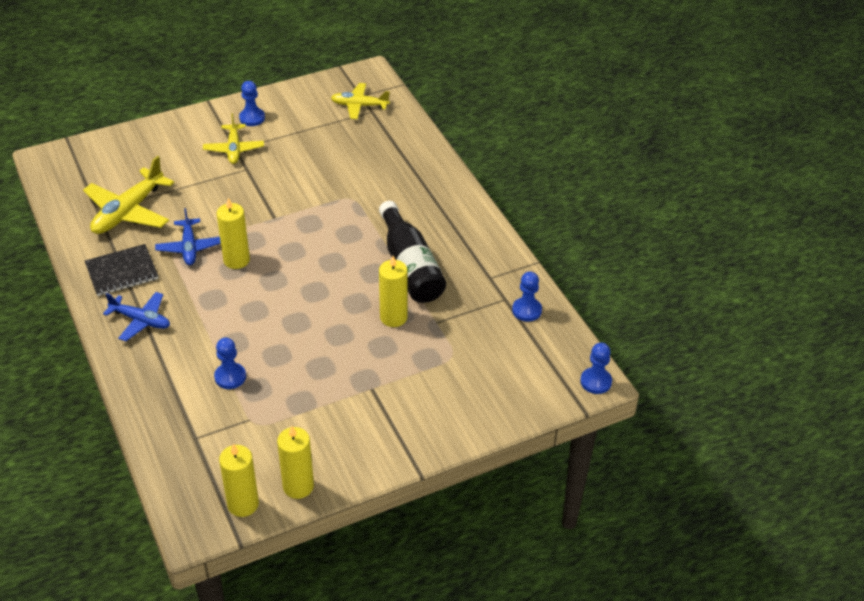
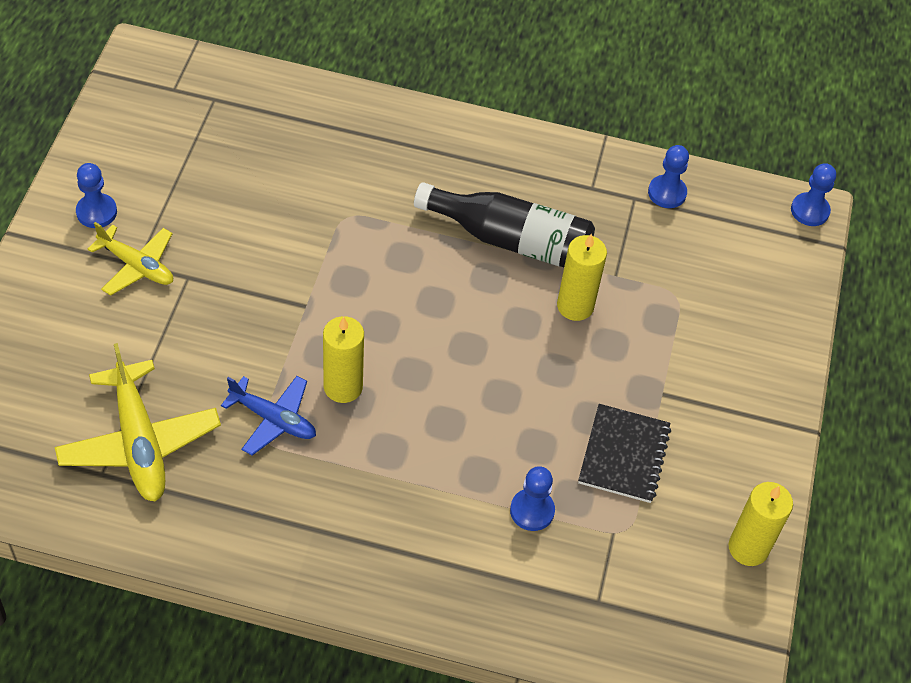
camera: 55 degrees left, 10 degrees up
(122, 272) = (247, 514): black notebook -> black notebook (624, 455)
(141, 320) = (355, 544): blue plane -> none
(243, 504) = (733, 615): yellow candle -> none
(359, 106) = (191, 102): yellow plane -> none

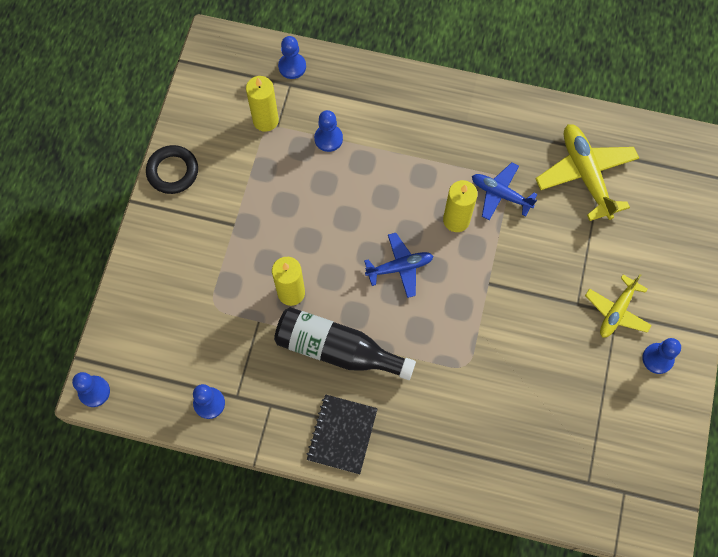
camera: 175 degrees left, 15 degrees up
(137, 266) = (616, 311): yellow plane -> yellow plane turned 90 degrees counterclockwise
(427, 330) = (399, 267): none -> blue plane
(597, 633) = (292, 66): none -> blue pawn
(624, 455) = (265, 178): black notebook -> black notebook (342, 434)
(748, 548) = (192, 120): yellow candle -> yellow candle (265, 120)
(763, 470) = (173, 171): none -> black ring

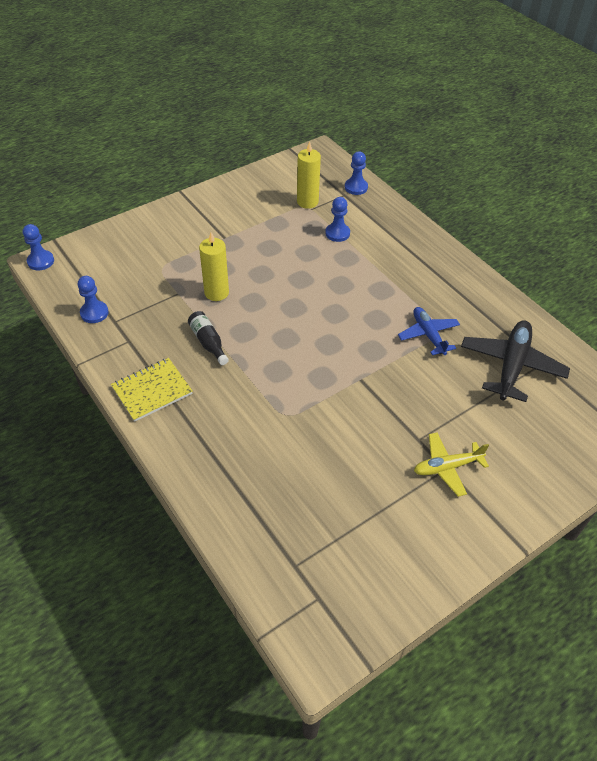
camera: 40 degrees right, 20 degrees down
(173, 171) = (221, 192): black ring -> none
(337, 350) = (208, 342): black bottle -> black bottle, size x0.52
(342, 434) = (152, 390): black notebook -> yellow notebook
(399, 267) = (305, 327): blue plane -> none
(456, 220) = (377, 328): yellow candle -> none
(585, 175) = (511, 366): yellow plane -> black plane
(657, 358) = (450, 525): blue pawn -> none

